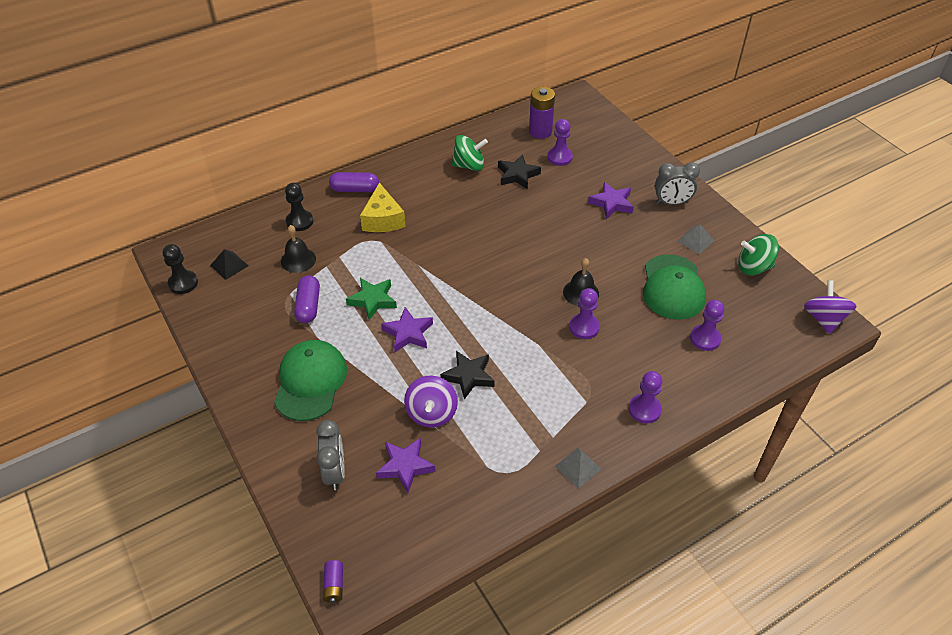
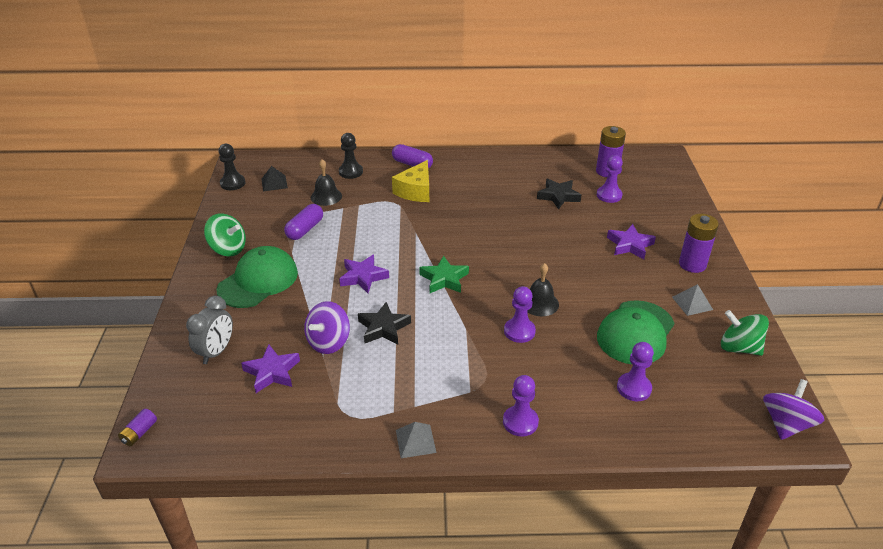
camera: 30 degrees right, 10 degrees down
(373, 300) = (356, 243): green star -> green star (444, 279)
(469, 165) = (521, 177): green spinning top -> green spinning top (228, 249)
(672, 203) = (692, 264): grey clock -> purple battery

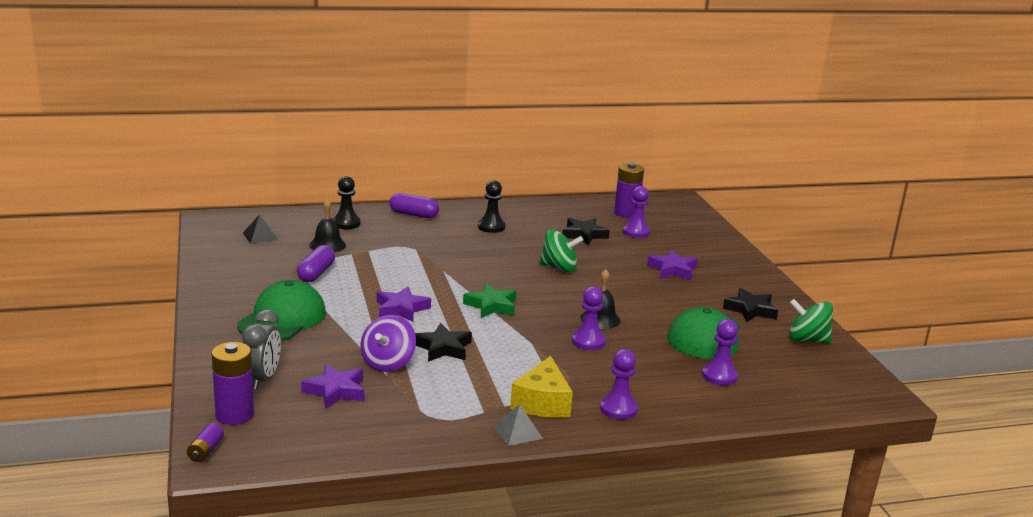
camera: 15 degrees left, 15 degrees down
(228, 249) = (233, 294): green spinning top -> green spinning top (559, 268)
(233, 183) = (210, 238): black pawn -> black pawn (491, 227)
(415, 191) = (427, 236): yellow cheese -> yellow cheese (542, 402)
(692, 264) = (739, 281): purple battery -> purple battery (234, 415)
(692, 303) = (750, 310): grey pyramid -> black star
(786, 424) = (870, 390): purple spinning top -> none

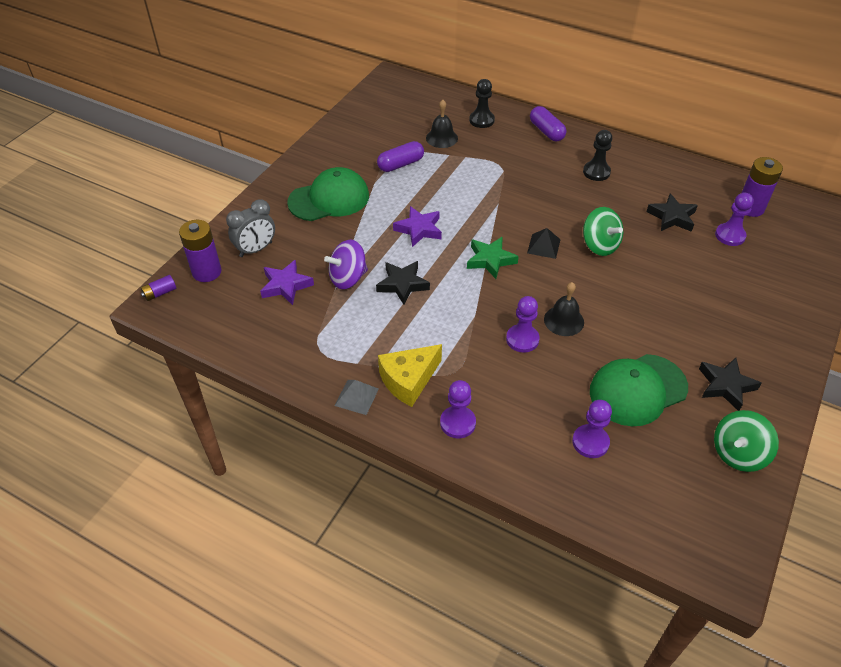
camera: 45 degrees right, 25 degrees up
(260, 236) = (405, 109): black pyramid -> black pyramid (543, 246)
(672, 270) = (708, 298): purple star -> none
(807, 340) = (738, 453): green spinning top -> green spinning top turned 105 degrees counterclockwise

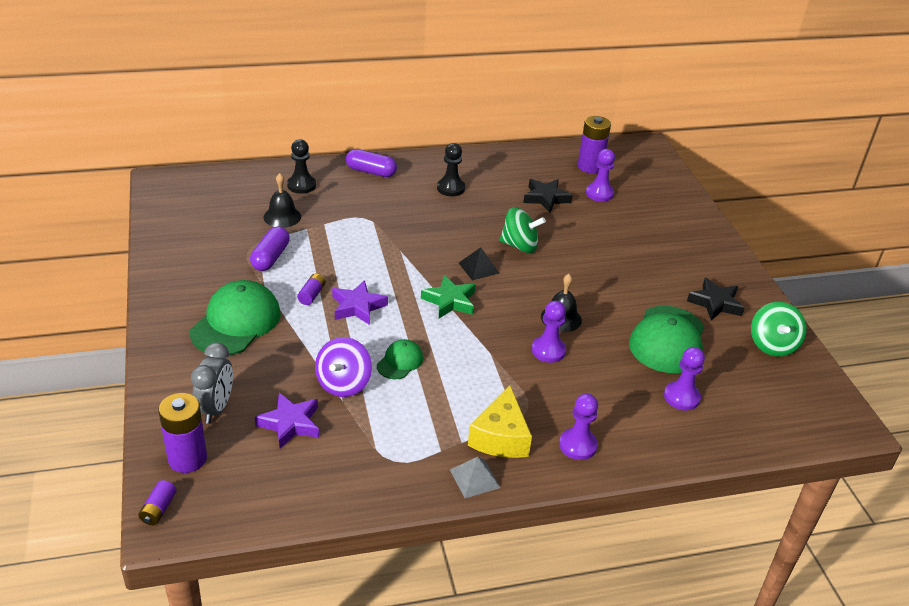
camera: 45 degrees left, 10 degrees down
(397, 205) = (311, 295): none -> purple battery
(402, 284) = (400, 361): black star -> green cap

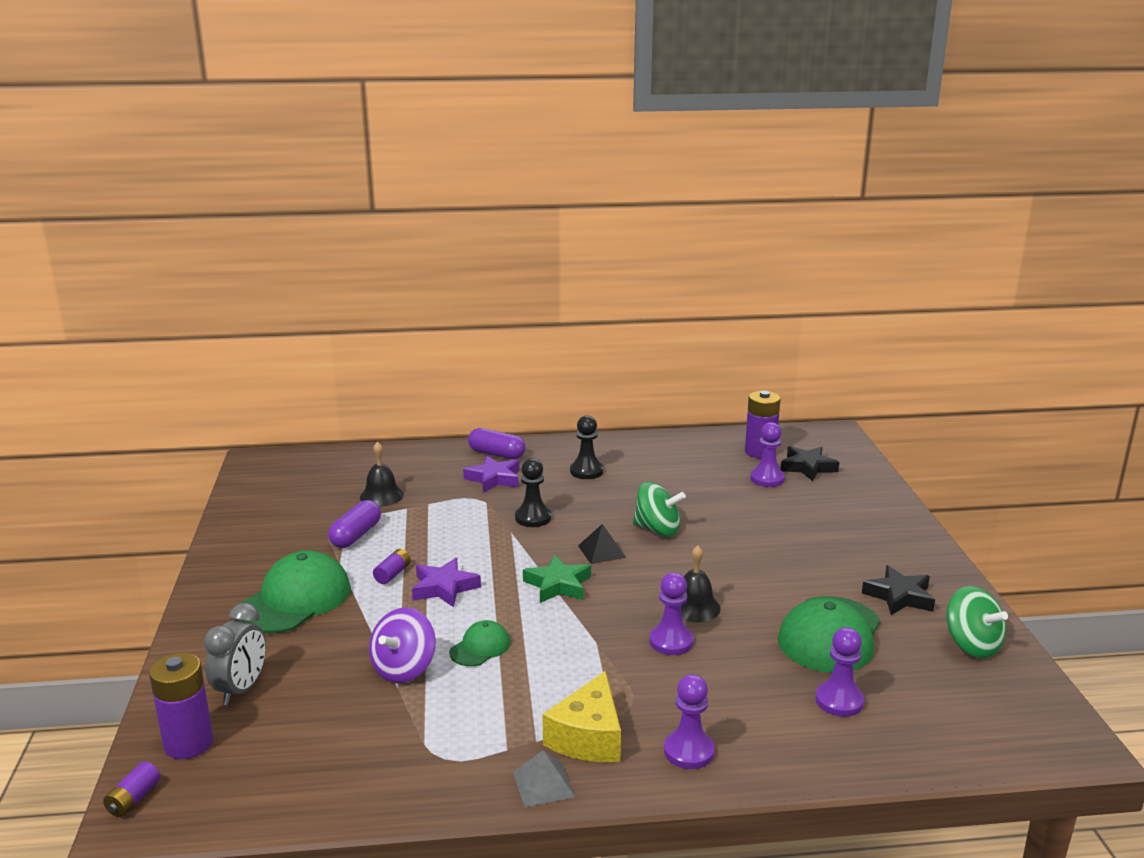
camera: 10 degrees right, 15 degrees down
(290, 424) = (325, 710): purple star -> purple star (494, 479)
(301, 185) = (413, 466): black pawn -> black pawn (533, 518)
(546, 198) = (700, 483): black star -> black star (808, 467)
(772, 345) = (972, 645): green spinning top -> green spinning top turned 45 degrees counterclockwise

